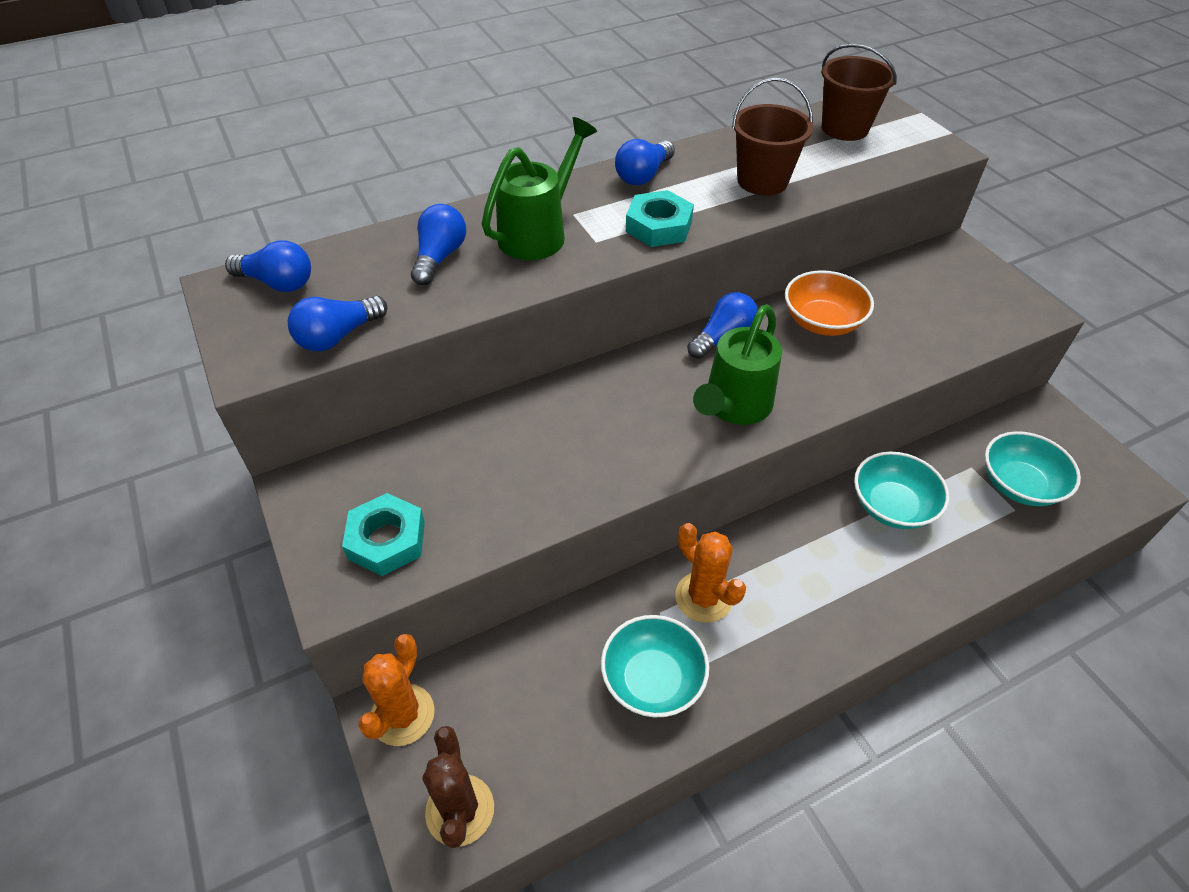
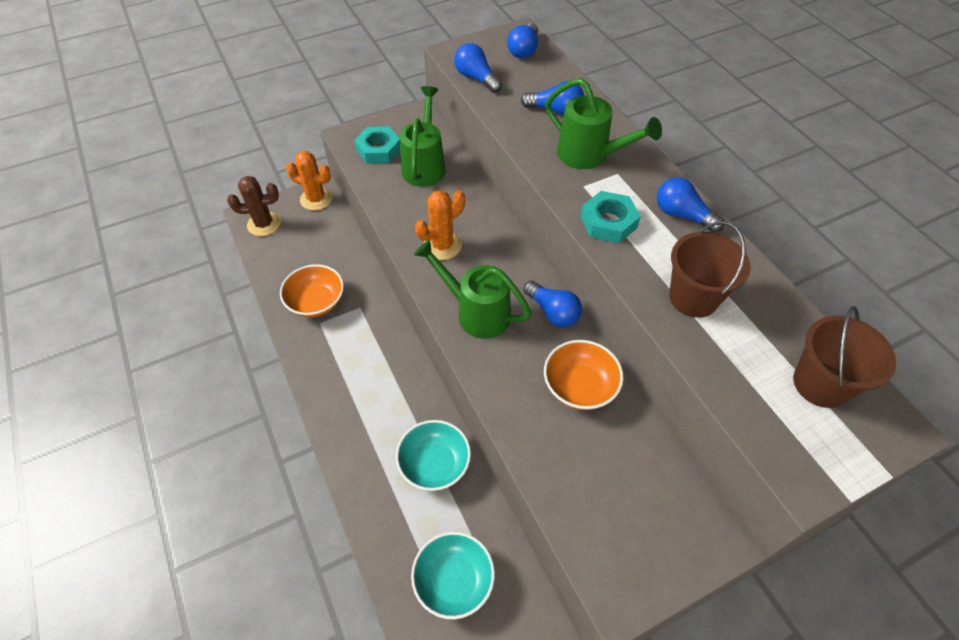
camera: 90 degrees right, 5 degrees up
(440, 471) = (424, 165): none -> green watering can
(652, 679) = (316, 302): turquoise bowl -> orange bowl
(703, 597) = (367, 331): orange cactus -> orange cactus (442, 245)

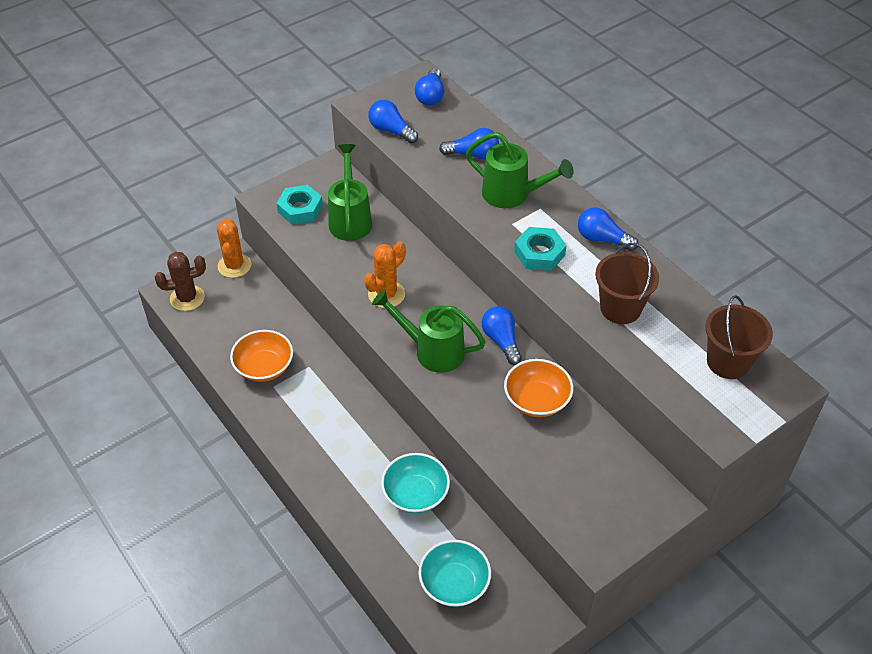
camera: 10 degrees left, 5 degrees down
(316, 199) = (234, 265): orange cactus -> orange cactus turned 75 degrees clockwise
(553, 312) = (501, 341): blue light bulb -> blue light bulb turned 150 degrees counterclockwise

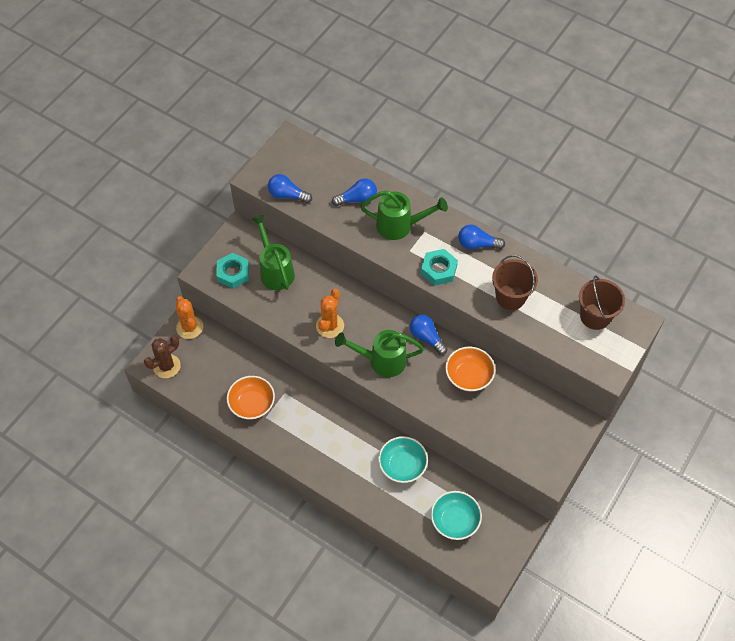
camera: 20 degrees left, 10 degrees up
(430, 96) = (303, 155): blue light bulb -> none

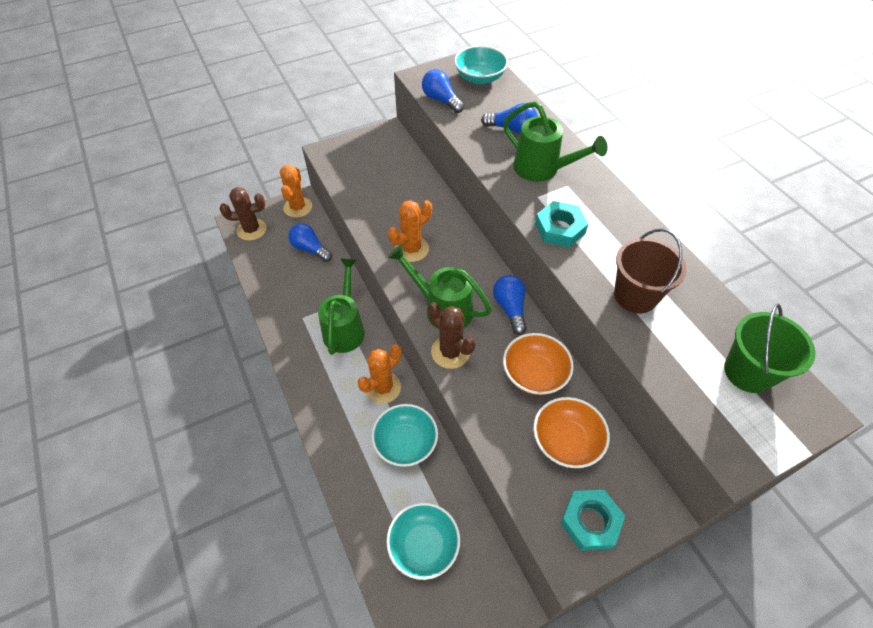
camera: 30 degrees right, 5 degrees down
(233, 273) = (354, 164): turquoise nut -> turquoise nut (590, 522)
(252, 404) = (299, 299): orange bowl -> orange bowl (566, 441)
(275, 270) = (395, 178): green watering can -> green watering can (345, 328)
(302, 159) = (480, 78): none -> turquoise bowl
(362, 437) = (383, 387): none -> orange cactus
(407, 389) = (450, 352): none -> brown cactus
(477, 244) = (625, 222): blue light bulb -> blue light bulb (310, 249)
(595, 316) = (748, 372): brown bucket -> green bucket

